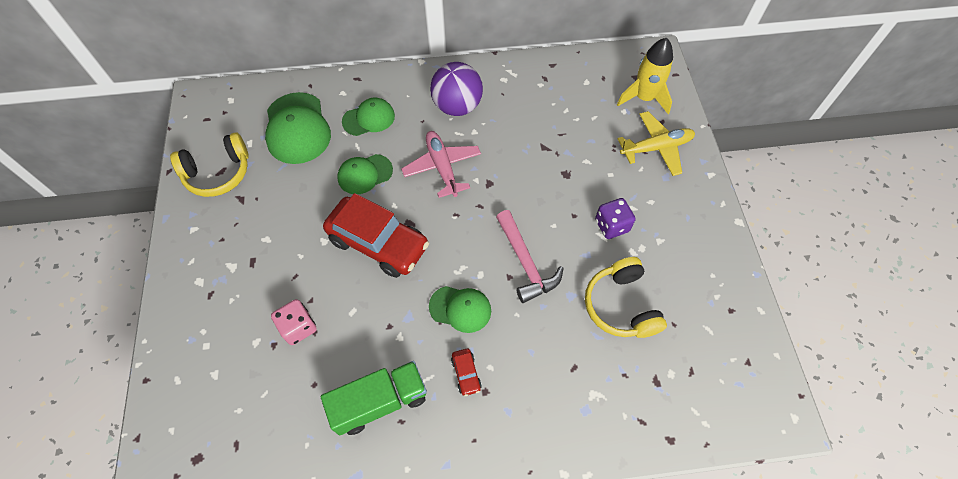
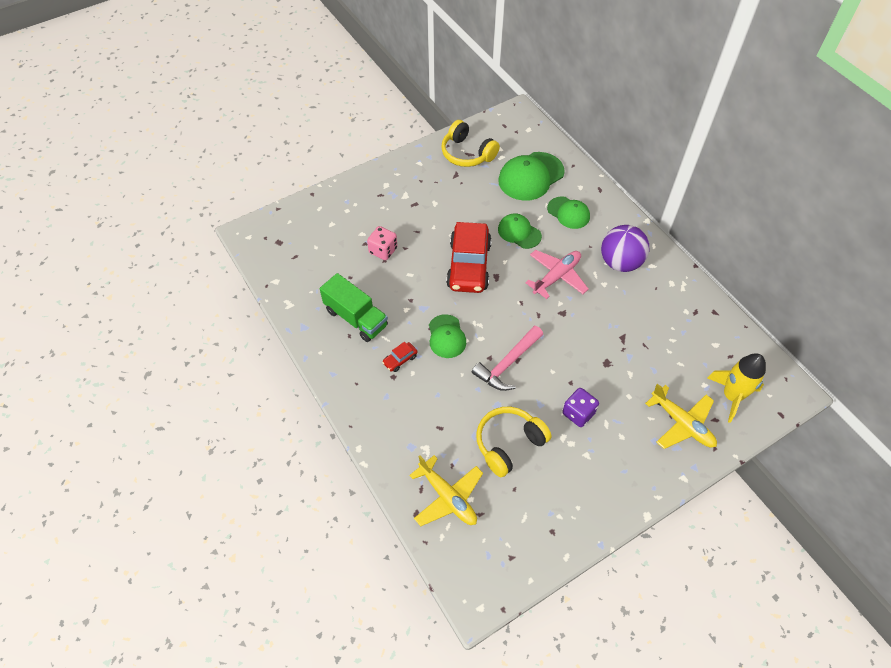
camera: 65 degrees right, 5 degrees down
(662, 396) = (448, 497): none -> yellow plane

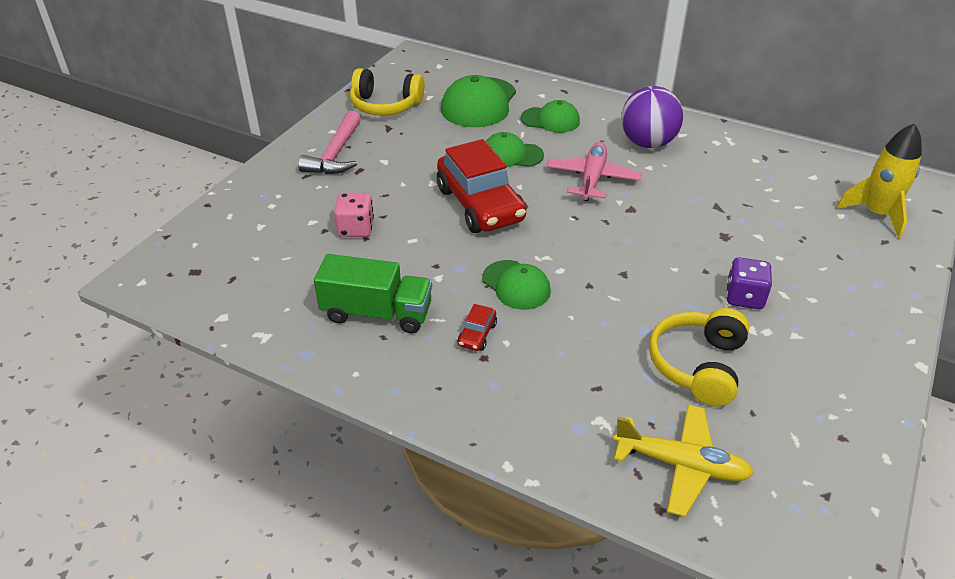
camera: 30 degrees left, 15 degrees down
(507, 364) = (616, 283): pink hammer -> pink hammer (335, 154)
(682, 423) = (858, 259): yellow plane -> none

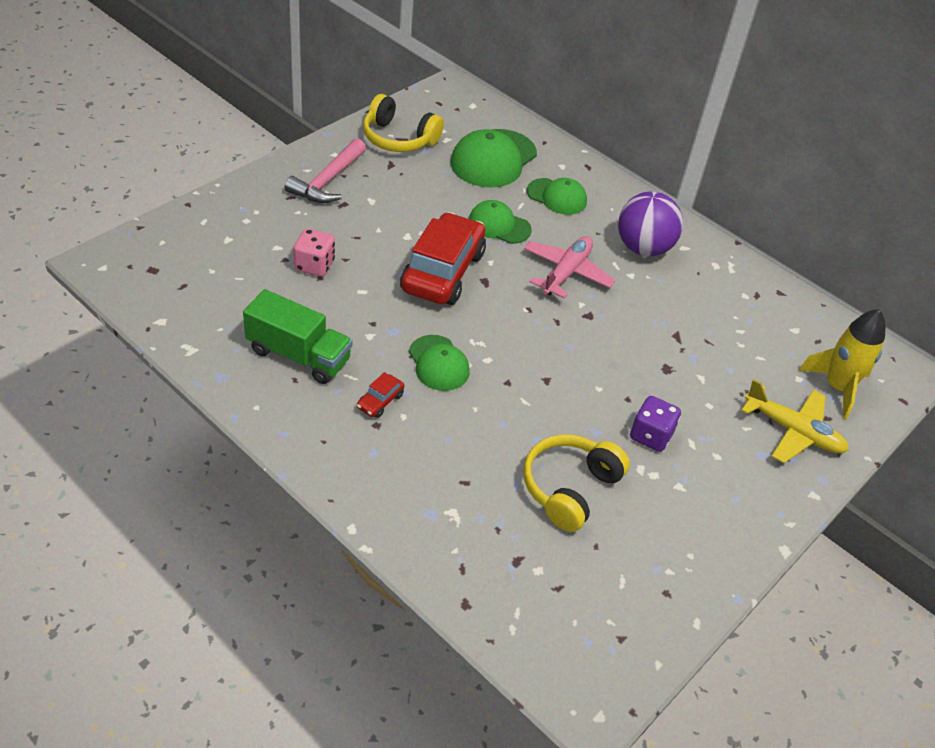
camera: 10 degrees right, 5 degrees up
(480, 205) = (443, 272): red car -> red car turned 150 degrees counterclockwise
(681, 465) = (505, 573): yellow plane -> yellow plane (793, 431)

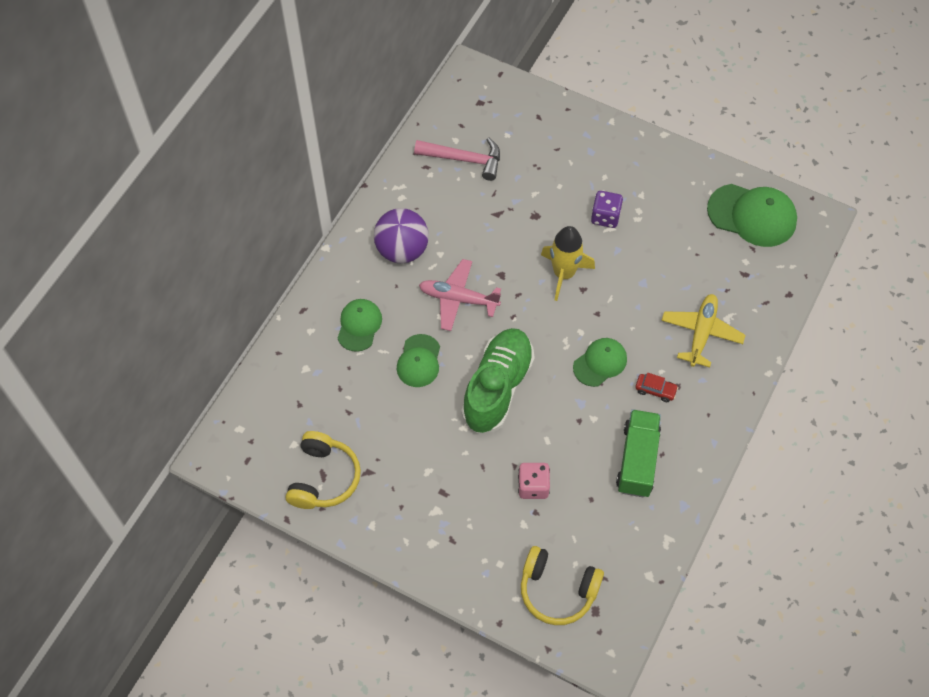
camera: 100 degrees left, 15 degrees up
(327, 181) = (415, 517): pink hammer -> pink hammer (464, 159)
(443, 272) = (497, 388): red car -> green shoe
(493, 159) = (323, 388): green cap -> green cap (752, 215)
(569, 488) = (674, 256): yellow headphones -> yellow headphones (557, 590)
(793, 431) = (561, 135): yellow plane -> yellow plane (701, 333)
(837, 387) = (505, 112): yellow rocket -> yellow rocket (564, 274)

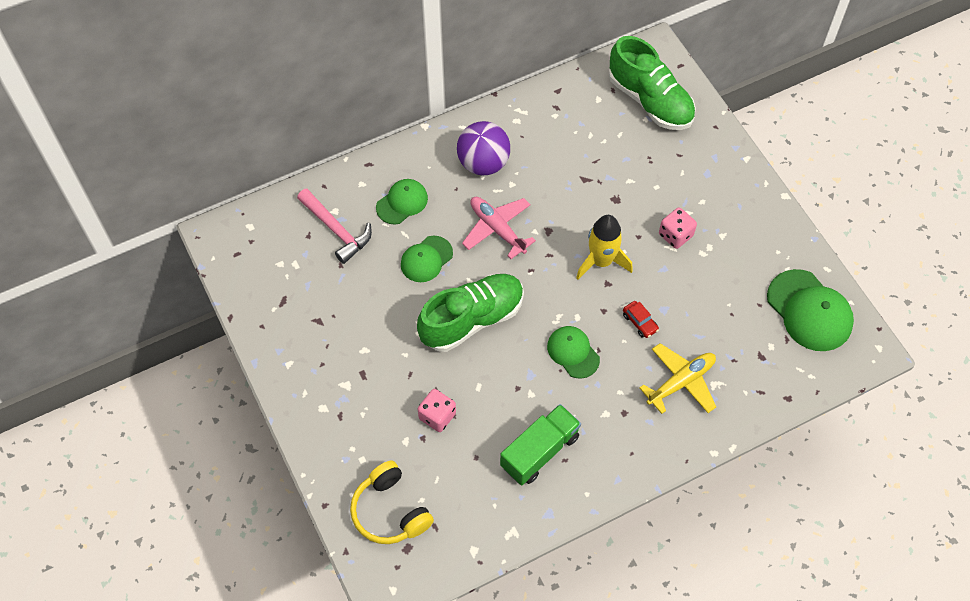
camera: 35 degrees right, 0 degrees up
(323, 478) = (281, 304): yellow headphones -> none
(464, 159) = (593, 119): pink hammer -> pink hammer (336, 230)
(499, 117) = (650, 100): none -> green shoe
(600, 363) = (573, 352): green cap -> green cap turned 120 degrees counterclockwise
(605, 217) = (675, 235): purple dice -> pink dice
(655, 390) = (602, 404): red car -> red car (640, 322)

